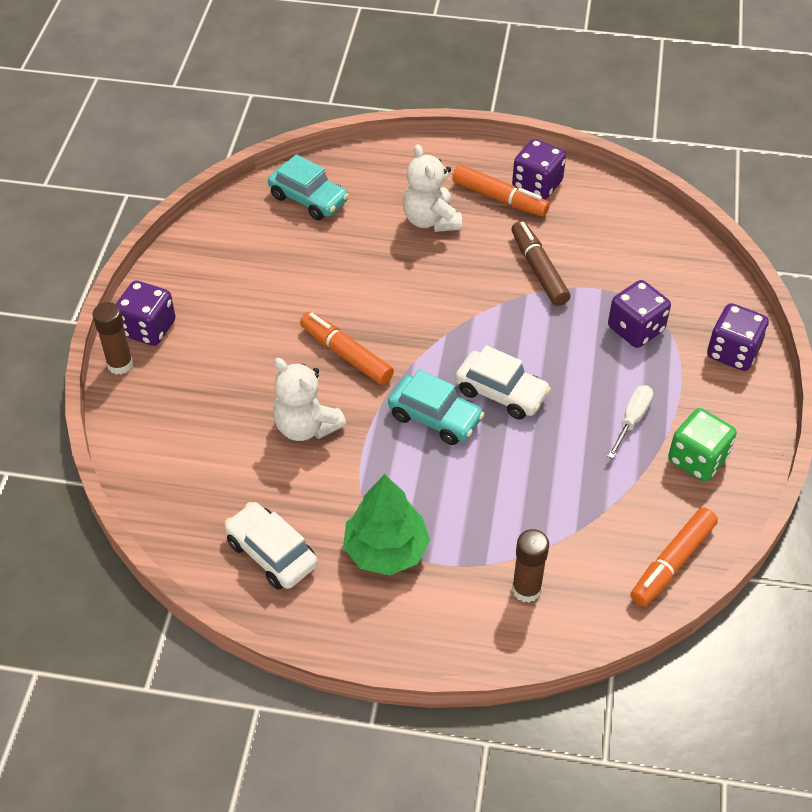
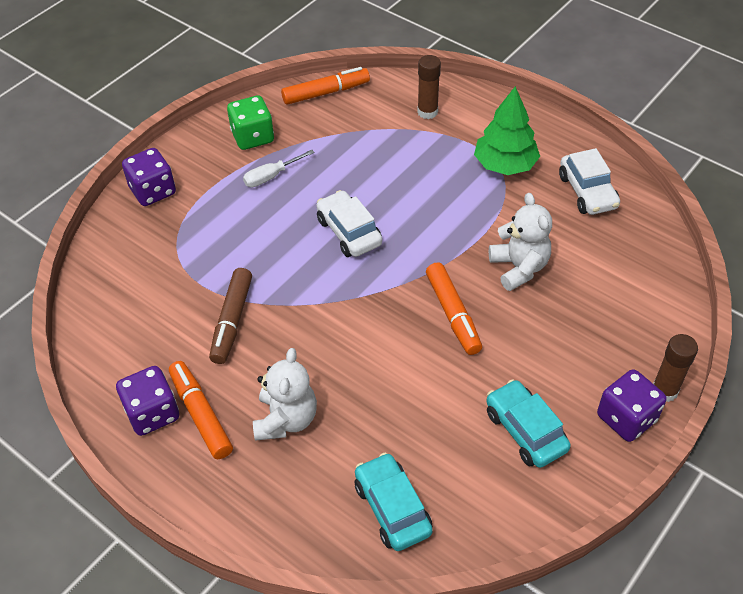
camera: 150 degrees left, 0 degrees up
(435, 417) = (413, 234): turquoise car -> turquoise car (525, 431)
(635, 329) = (204, 237): purple dice -> none

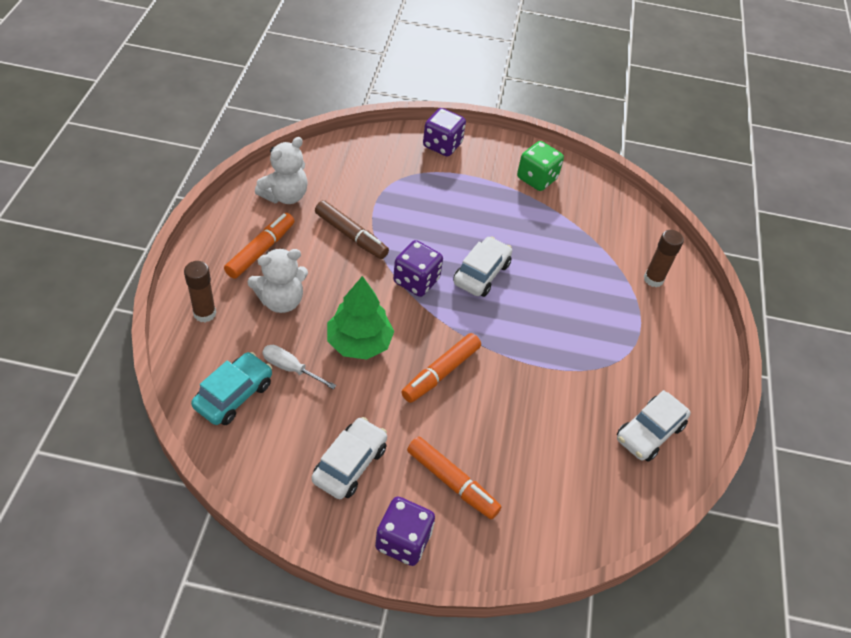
camera: 55 degrees right, 0 degrees up
(152, 413) = (248, 224): purple dice -> purple dice (416, 281)
(232, 321) = (351, 236): brown marker -> brown marker turned 120 degrees counterclockwise
(271, 176) = (505, 205): white screwdriver -> white screwdriver (291, 368)
(326, 92) = (620, 204): orange marker -> orange marker (452, 482)
(505, 164) = (634, 356): green tree -> green tree (359, 343)
(519, 268) = (521, 405): white teddy bear -> white teddy bear (285, 196)
(525, 431) = (350, 464): turquoise car -> white car
(664, 390) = (451, 565): brown glue stick -> brown glue stick (204, 313)

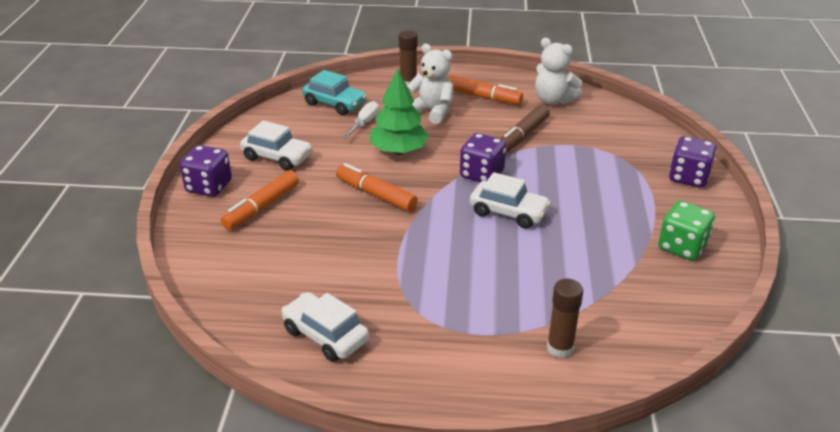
camera: 90 degrees right, 15 degrees down
(281, 301) = (432, 111): white teddy bear -> white teddy bear turned 150 degrees clockwise

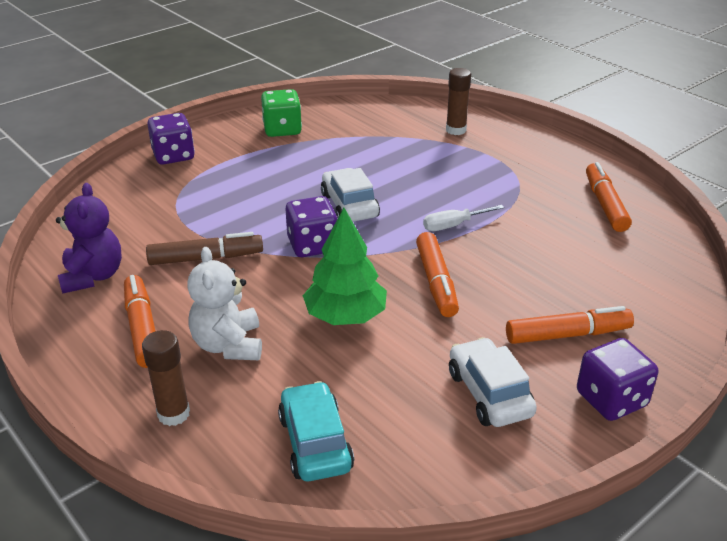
camera: 135 degrees left, 0 degrees up
(325, 335) = (605, 204): white car -> orange marker
(364, 123) = (326, 380): white screwdriver -> white screwdriver (454, 225)
(553, 100) = (93, 276): white teddy bear -> purple teddy bear

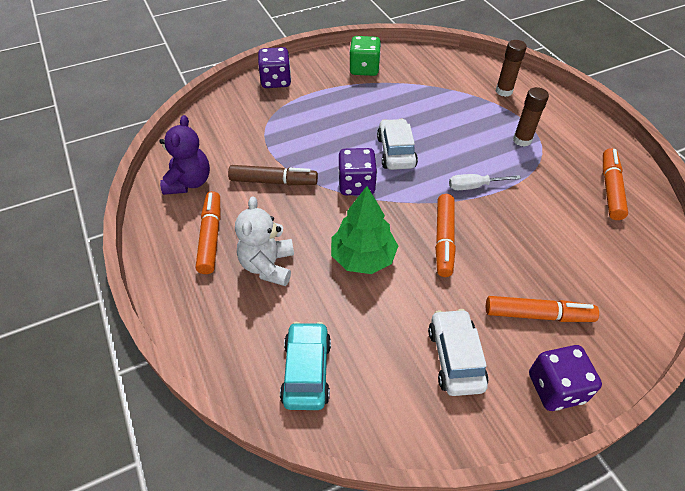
camera: 15 degrees right, 15 degrees up
(173, 414) = (212, 319): brown glue stick -> brown glue stick (522, 140)

